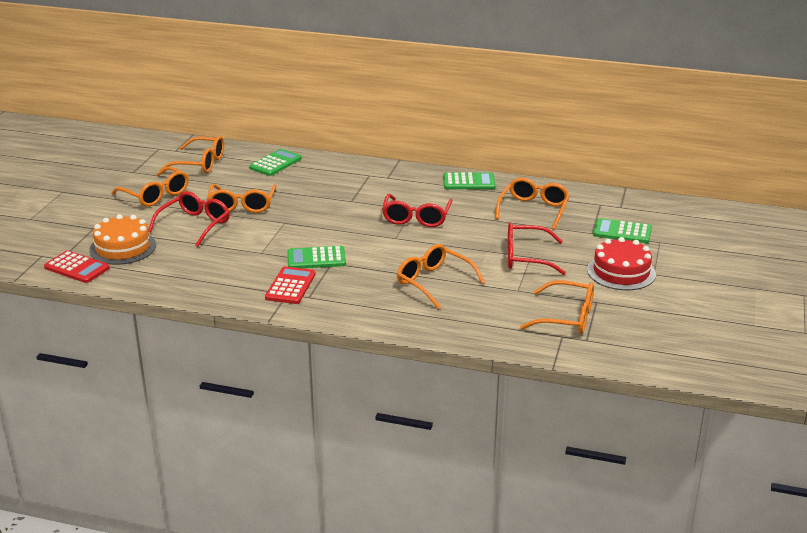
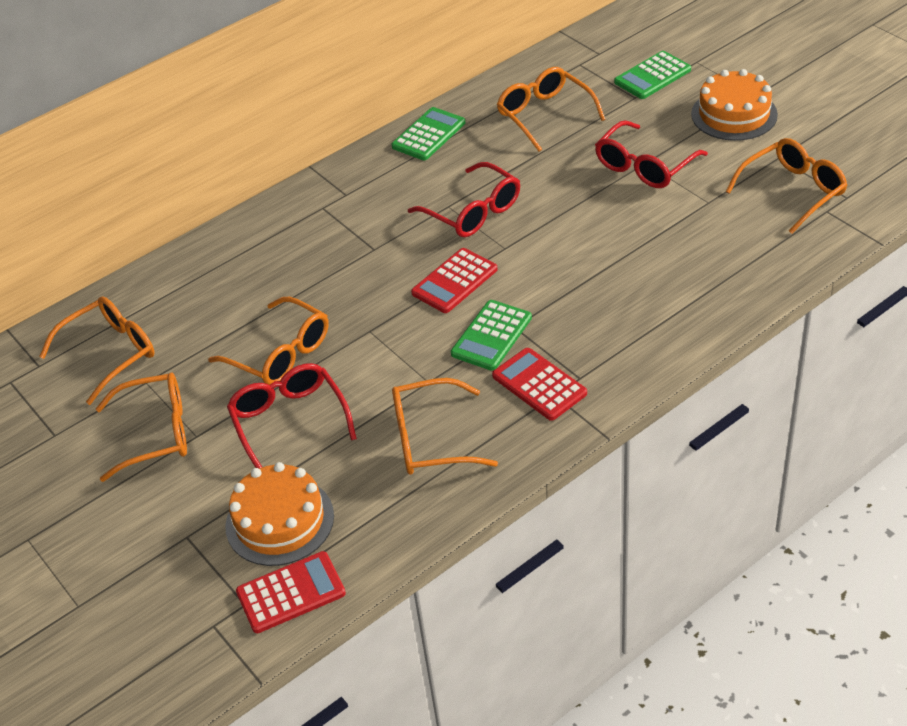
camera: 50 degrees left, 15 degrees up
(275, 163) = (195, 279): green calculator -> none
(350, 233) = (455, 281): none -> red calculator
(433, 282) = (636, 259): orange glasses -> orange glasses (430, 439)
(621, 272) = (734, 114): red cake -> orange cake

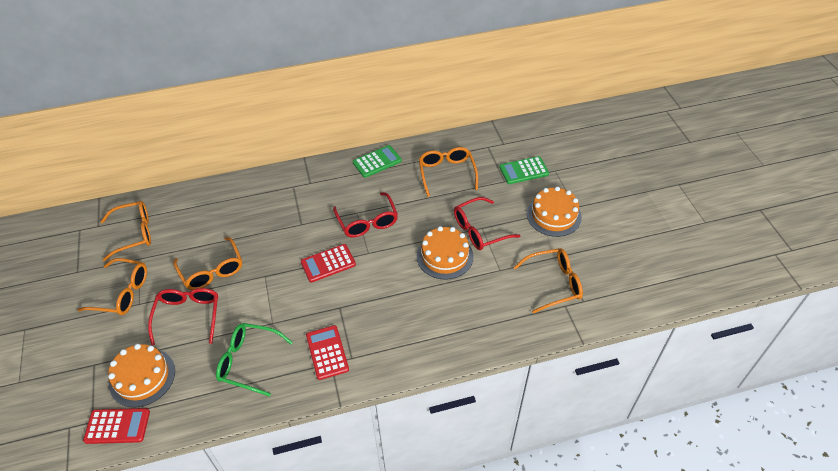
camera: 20 degrees right, 5 degrees up
(430, 439) = (248, 361): orange glasses -> green glasses
(492, 336) = (324, 308): green calculator -> none
(619, 213) = (445, 256): none -> orange cake

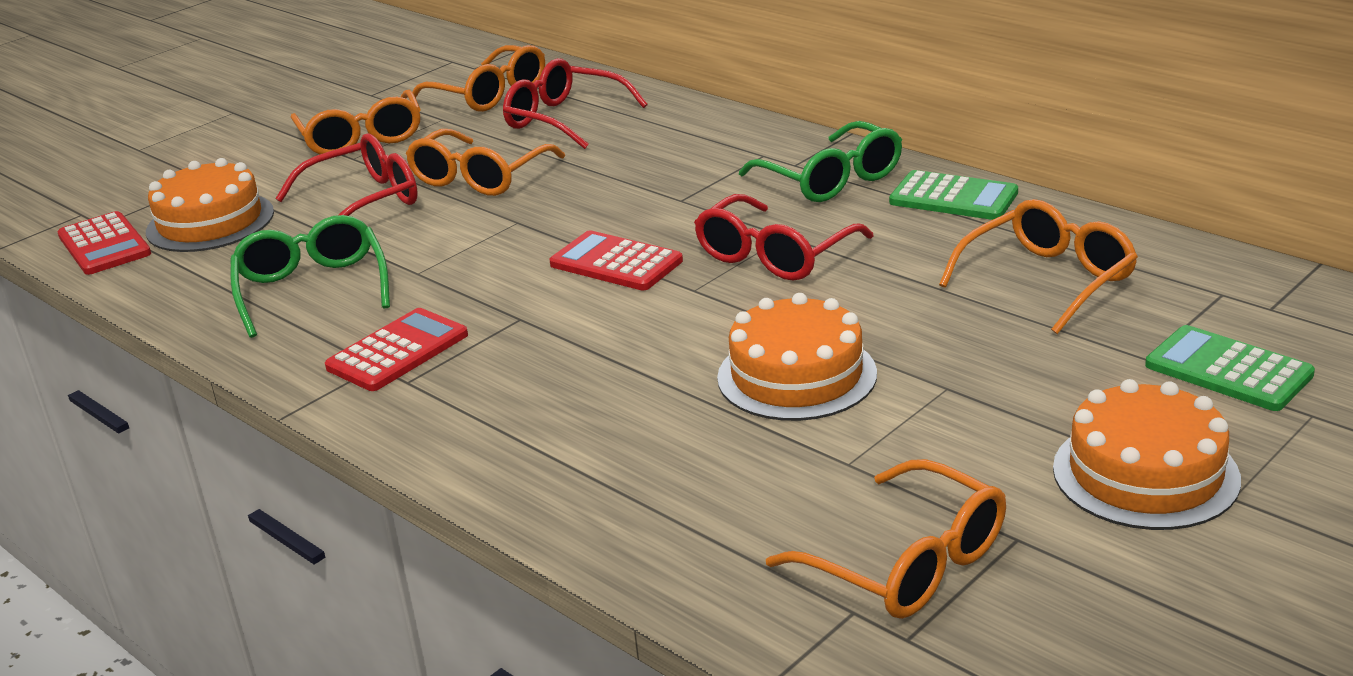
camera: 60 degrees right, 20 degrees down
(332, 180) = (831, 179): none -> green glasses
(479, 230) = (935, 387): red glasses -> red glasses (564, 119)

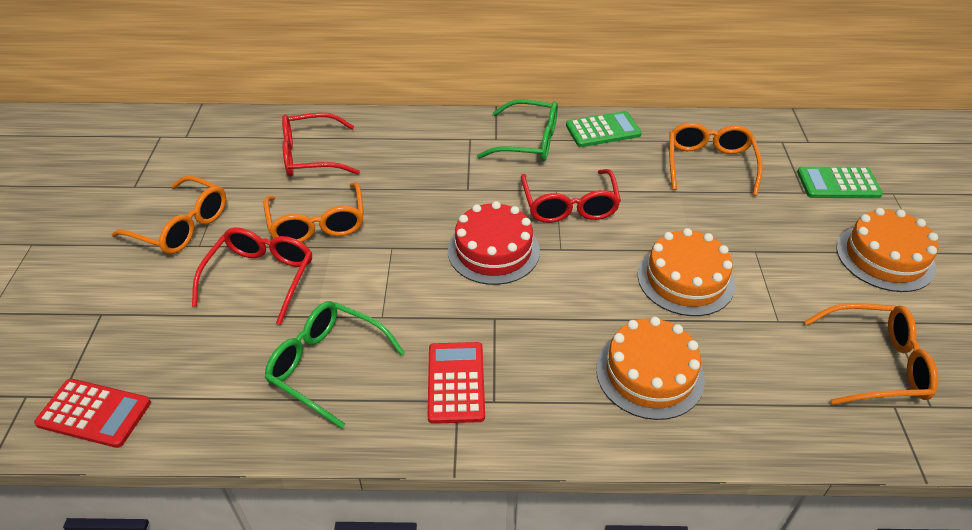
camera: 45 degrees left, 15 degrees up
(210, 222) = (161, 349): orange cake -> orange cake (649, 374)
(490, 94) = (229, 154): orange glasses -> none
(616, 263) = (493, 251): red calculator -> red cake

